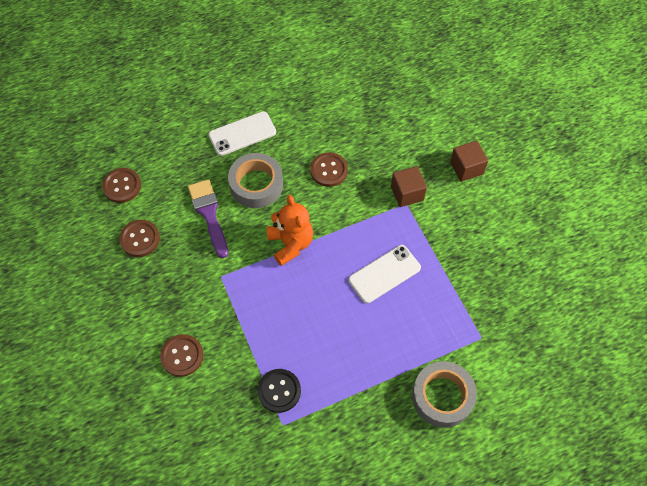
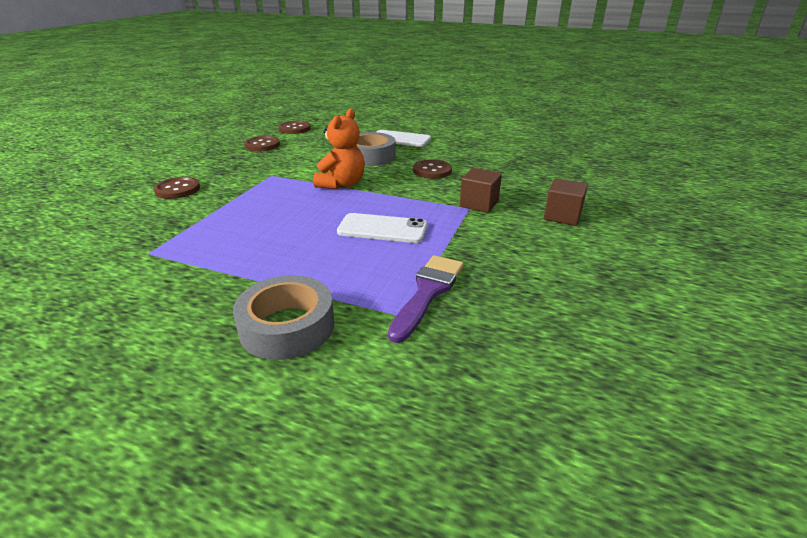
camera: 45 degrees right, 30 degrees down
(209, 214) = (318, 153): purple brush -> purple brush (428, 292)
(279, 391) = (186, 236): black button -> none

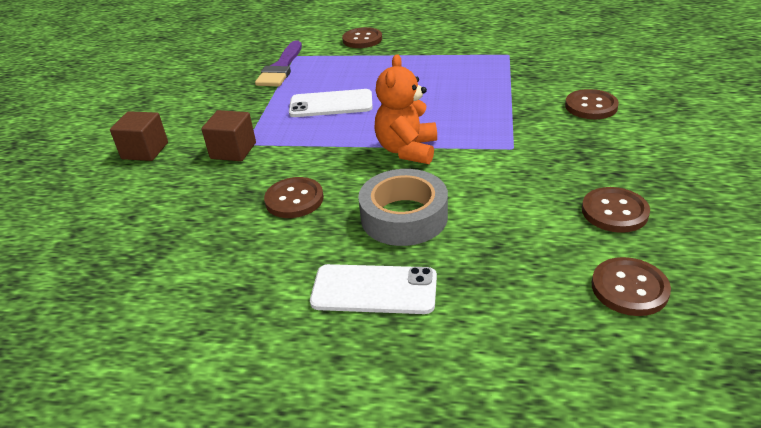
camera: 170 degrees right, 5 degrees up
(287, 326) = (362, 39): grey tape -> brown button

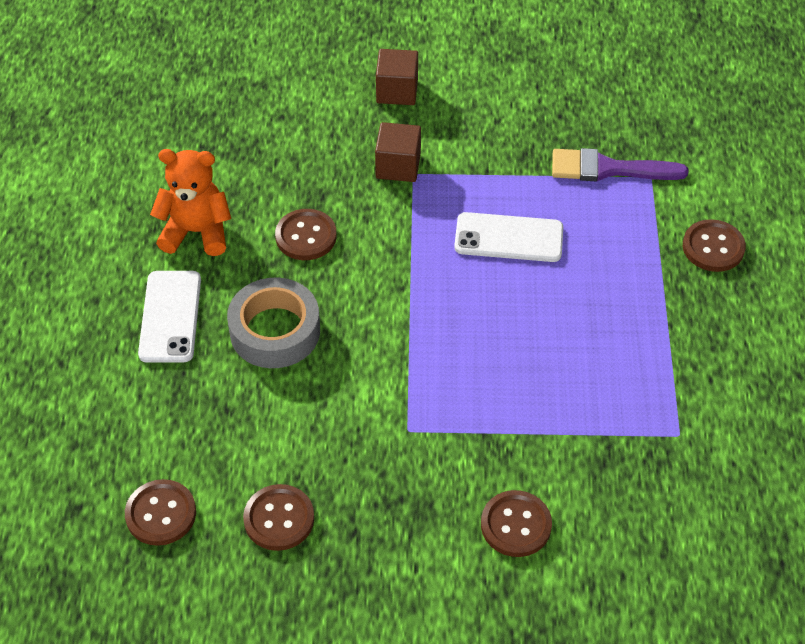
camera: 80 degrees right, 15 degrees up
(331, 104) = (508, 238): white phone -> white phone turned 75 degrees counterclockwise
(407, 150) = (401, 325): orange teddy bear -> orange teddy bear (196, 232)

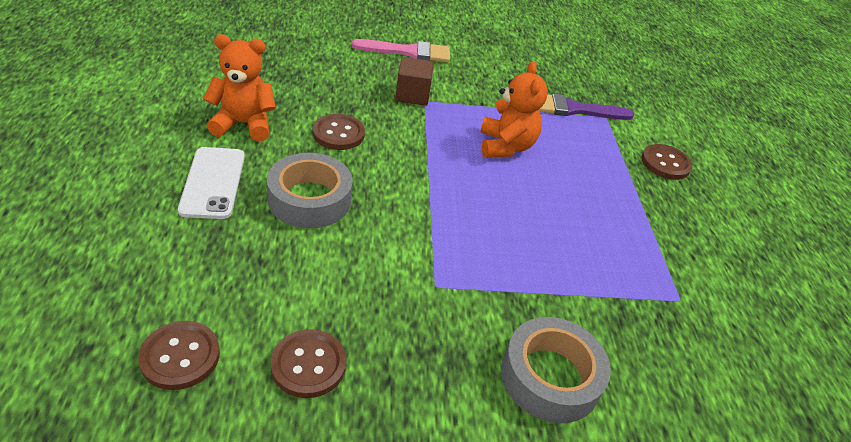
camera: 10 degrees left, 10 degrees down
(397, 91) = (408, 52): brown cube -> pink brush
(508, 238) = (505, 146): white phone -> orange teddy bear
(516, 525) = (550, 377): brown button -> grey tape

